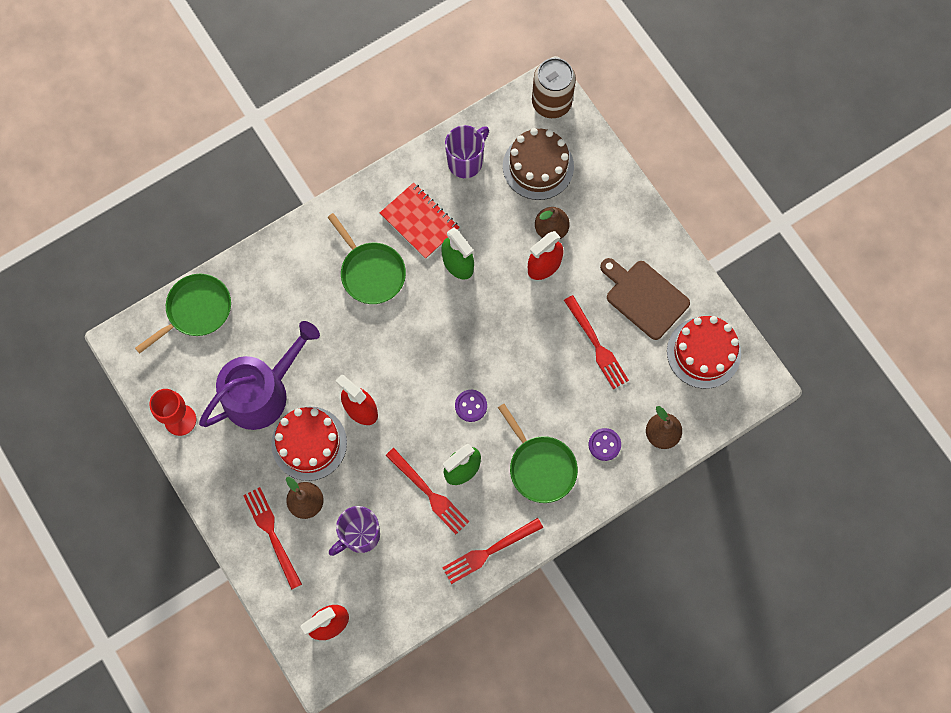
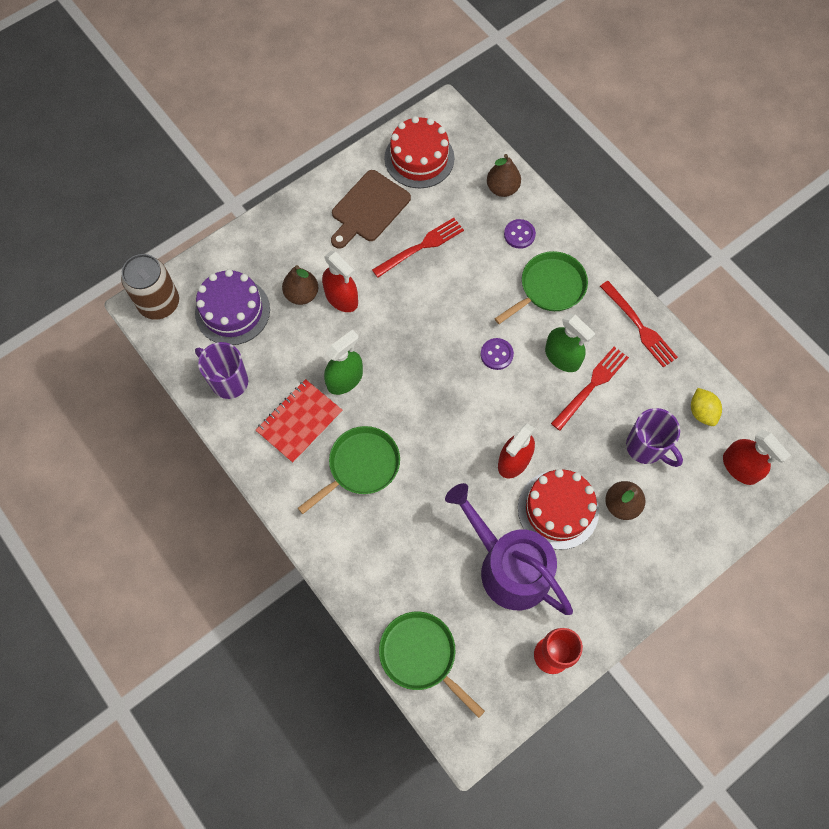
camera: 95 degrees left, 5 degrees down
(271, 533) = (660, 537): red fork -> none
(390, 597) = (702, 412): none -> yellow lemon
(538, 166) = (232, 311): brown cake -> purple cake

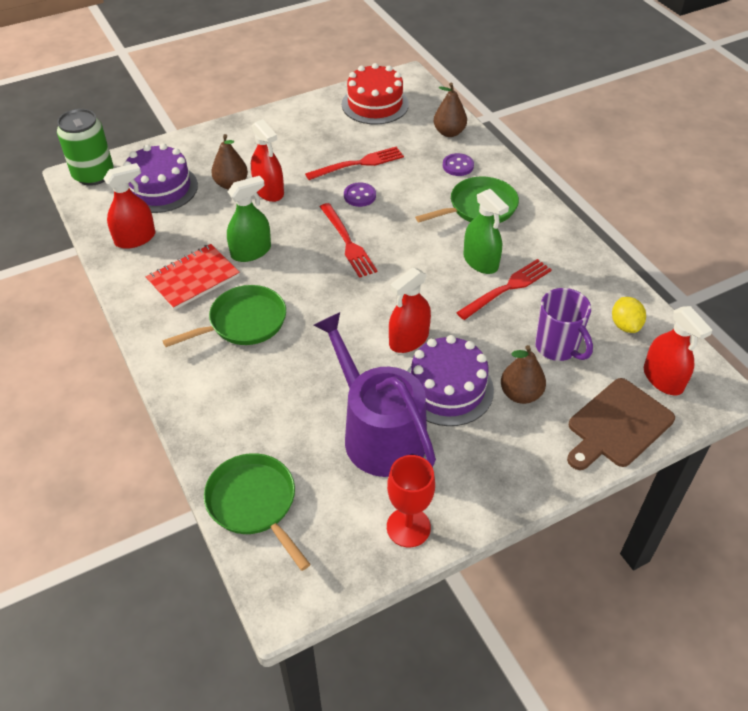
camera: 10 degrees right, 20 degrees down
(159, 303) = (93, 175): brown can -> green can
(228, 381) = (135, 238): purple mug -> red spray bottle
(369, 209) = (316, 132): brown cutting board -> brown cutting board (617, 425)
(496, 354) = (412, 251): purple button -> purple button (360, 196)
(558, 509) = (447, 388): red cake -> purple cake
(640, 327) = (568, 248): red fork -> red fork (348, 243)

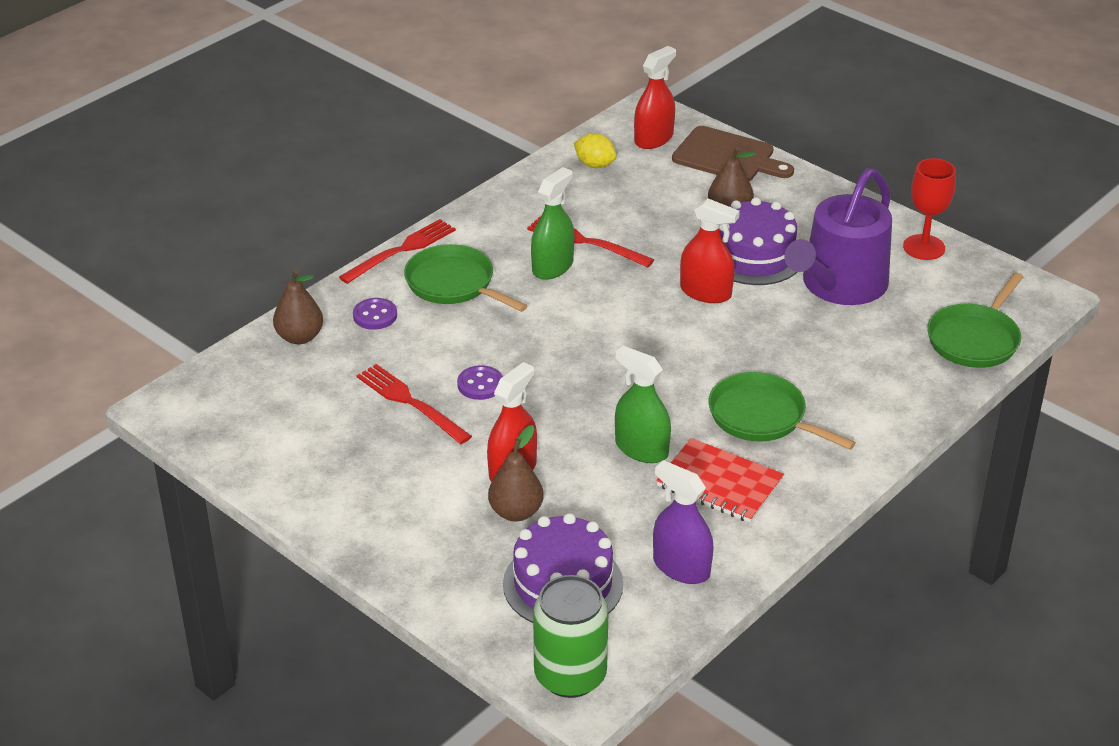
camera: 110 degrees left, 10 degrees down
(135, 238) = (681, 567): red spray bottle -> purple spray bottle
(348, 243) = (578, 372): red fork -> red fork (402, 250)
(375, 104) = (253, 422): red cake -> none
(557, 347) = (653, 199): purple mug -> none
(625, 325) = (595, 165): yellow lemon -> yellow lemon turned 60 degrees clockwise

